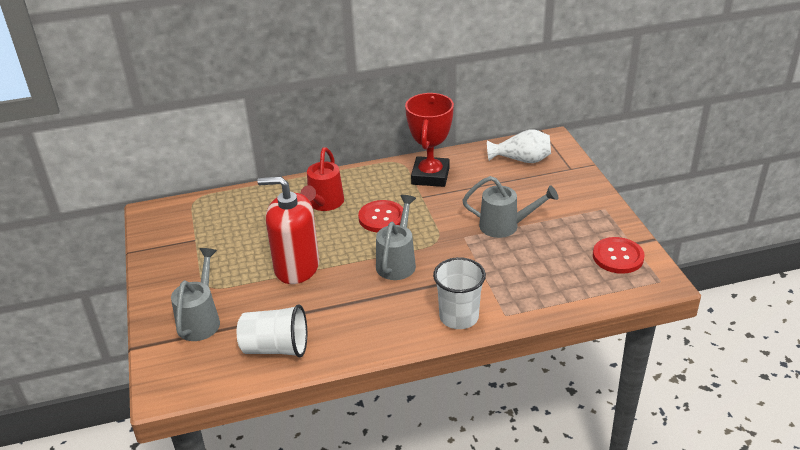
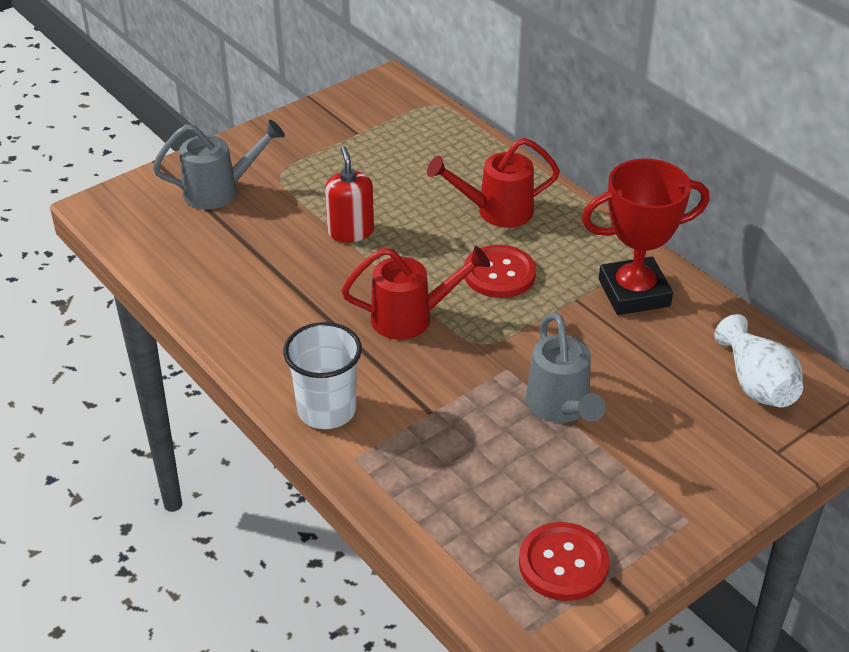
camera: 65 degrees right, 5 degrees up
(276, 348) = (198, 264): white cup -> none
(296, 267) = (350, 231): red soap dispenser -> red soap dispenser, size x0.60
(397, 262) = (411, 318): grey watering can -> red watering can

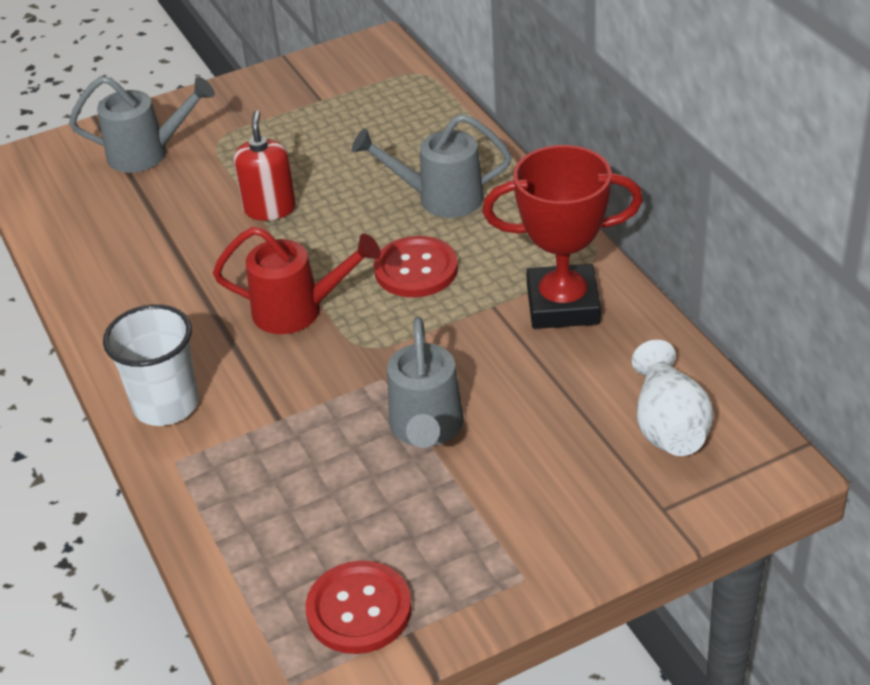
camera: 15 degrees right, 0 degrees up
(497, 211) = (440, 198): red watering can -> grey watering can

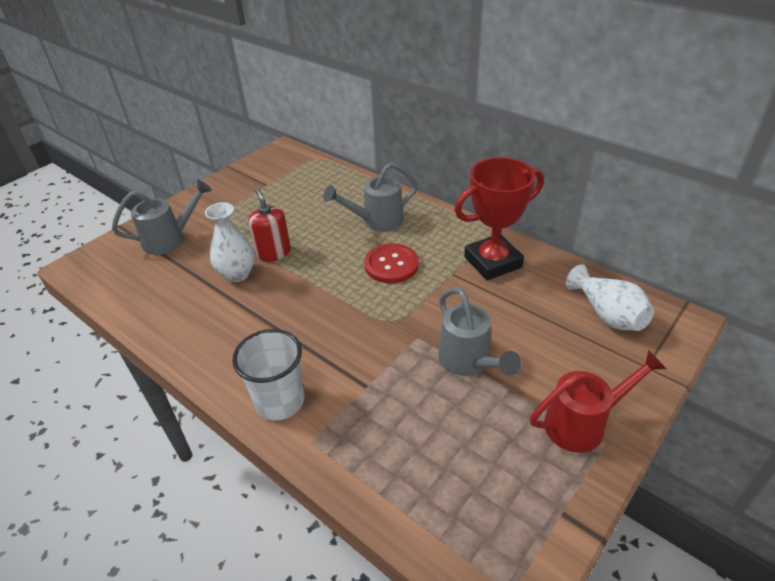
camera: 25 degrees left, 0 degrees up
(206, 227) = (237, 274): none -> white vase
(298, 310) = (333, 310): red watering can -> red watering can (582, 424)
(359, 609) = (517, 508): red button -> none

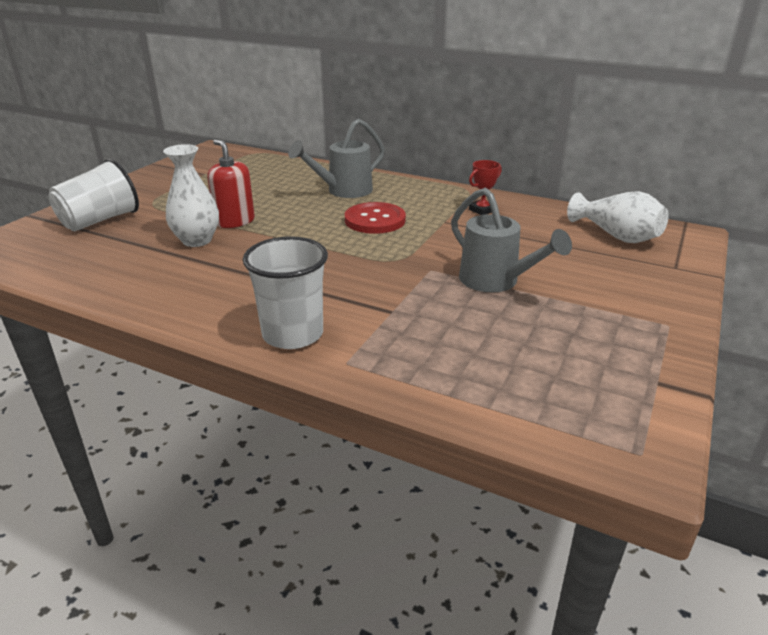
camera: 15 degrees left, 10 degrees down
(170, 239) = (100, 221): grey watering can -> white cup
(492, 262) = (482, 210): red trophy -> red trophy, size x0.43
(582, 424) = (638, 313): red watering can -> none

